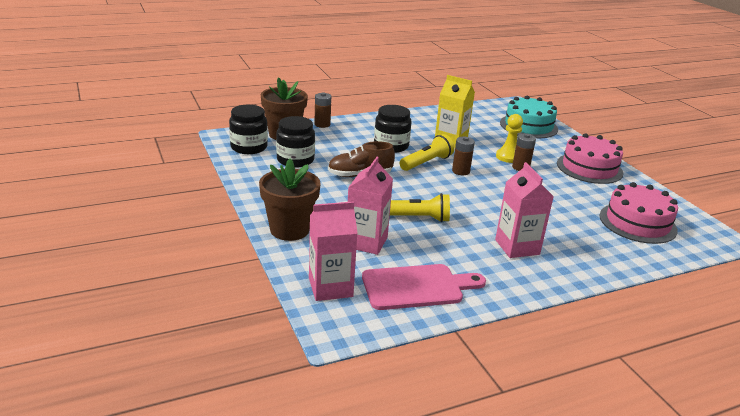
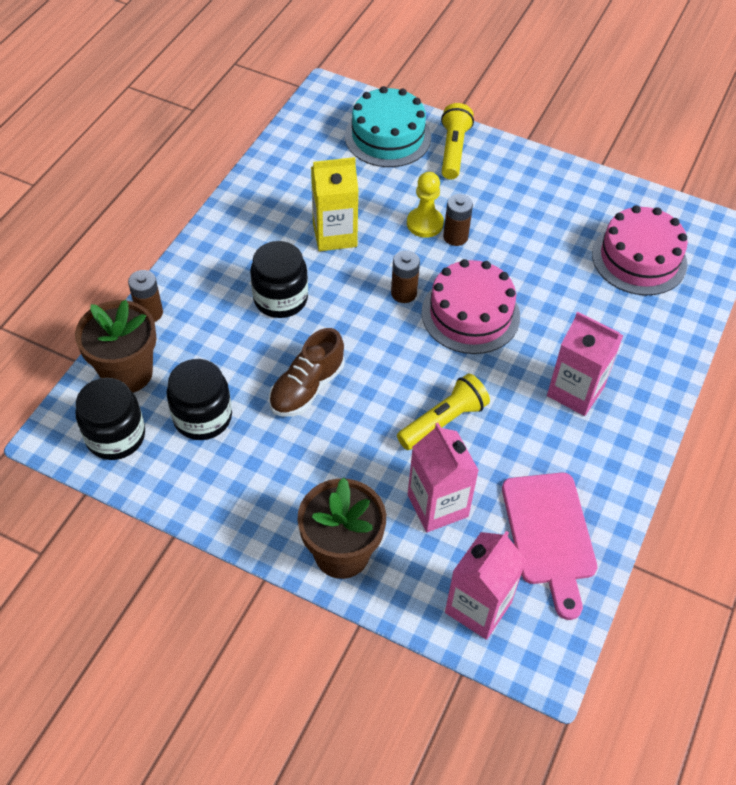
camera: 40 degrees left, 25 degrees up
(417, 287) = (550, 534): pink cutting board -> pink cutting board turned 135 degrees clockwise
(426, 163) = (353, 304): yellow flashlight -> yellow flashlight (453, 150)
(589, 168) = (520, 185): pink cake -> pink cake (470, 314)

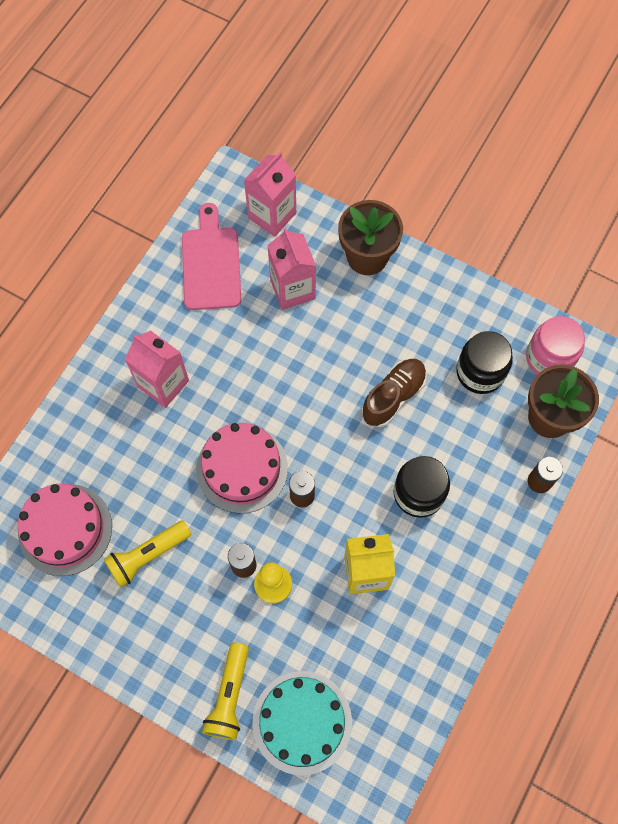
camera: 175 degrees left, 15 degrees up
(115, 436) = (549, 357): black jar -> pink jar
(443, 421) = (280, 360): yellow flashlight -> yellow flashlight (148, 555)

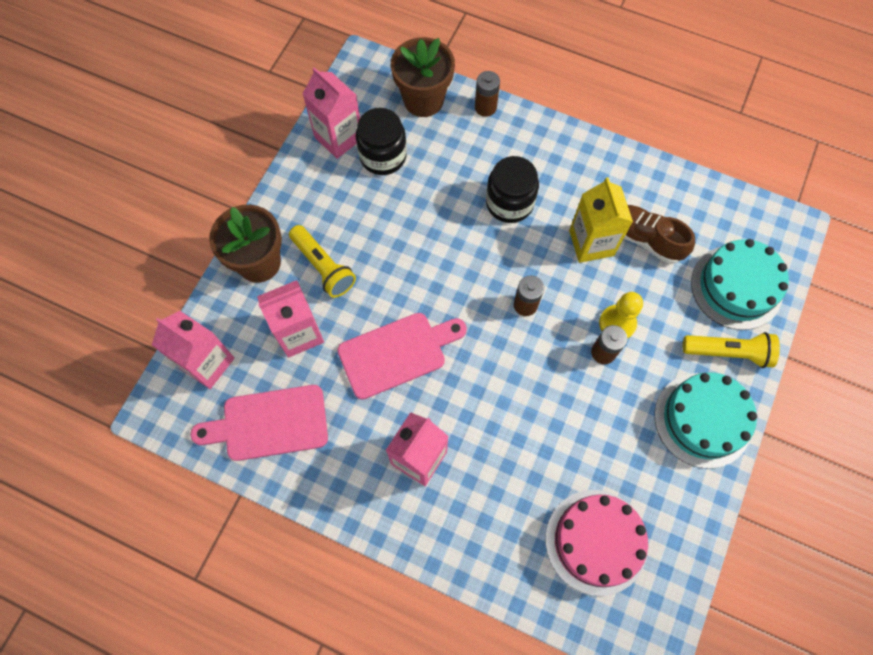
camera: 95 degrees left, 0 degrees up
(148, 555) = (609, 448): yellow flashlight -> yellow flashlight (323, 266)
(162, 653) = (702, 420): none -> turquoise cake
(242, 468) = (505, 364): pink cake -> none
(264, 372) = (397, 353): none -> pink cutting board
(393, 396) = (414, 229): brown shoe -> brown shoe (645, 239)
(503, 331) = (338, 138): none -> pink carton
(549, 357) = (364, 100): pink jar -> none

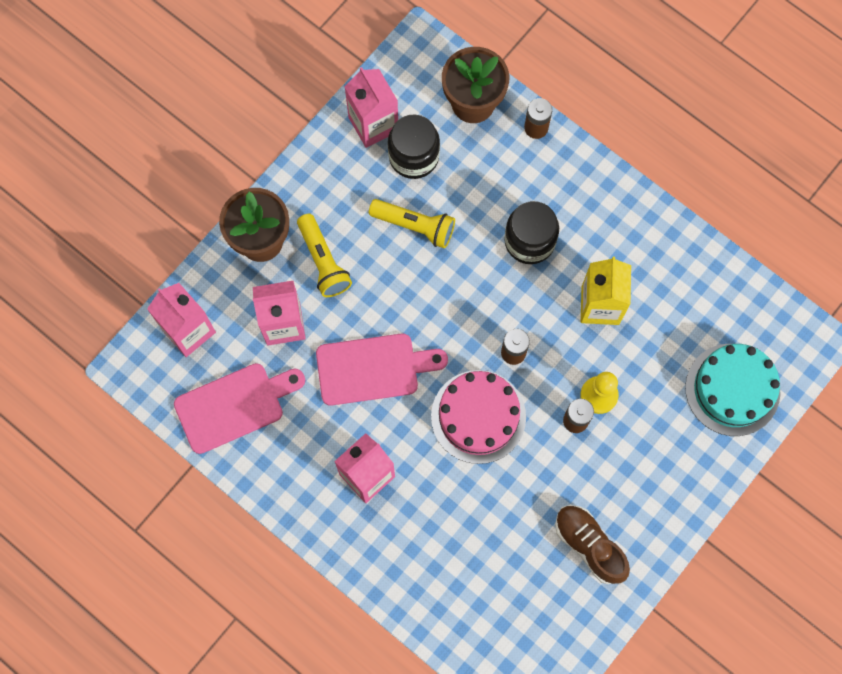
camera: 15 degrees right, 5 degrees up
(269, 424) = (234, 405): pink cutting board -> pink cutting board turned 150 degrees clockwise
(596, 541) = (510, 596): pink cake -> pink cake (478, 416)
(645, 239) = (657, 315): brown shoe -> brown shoe (589, 545)
(702, 420) = (650, 511): turquoise cake -> none
(728, 352) = (699, 453): yellow flashlight -> yellow flashlight (414, 226)

